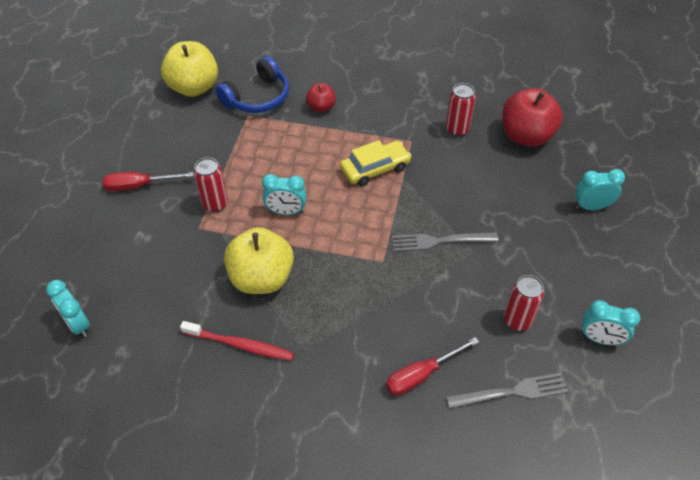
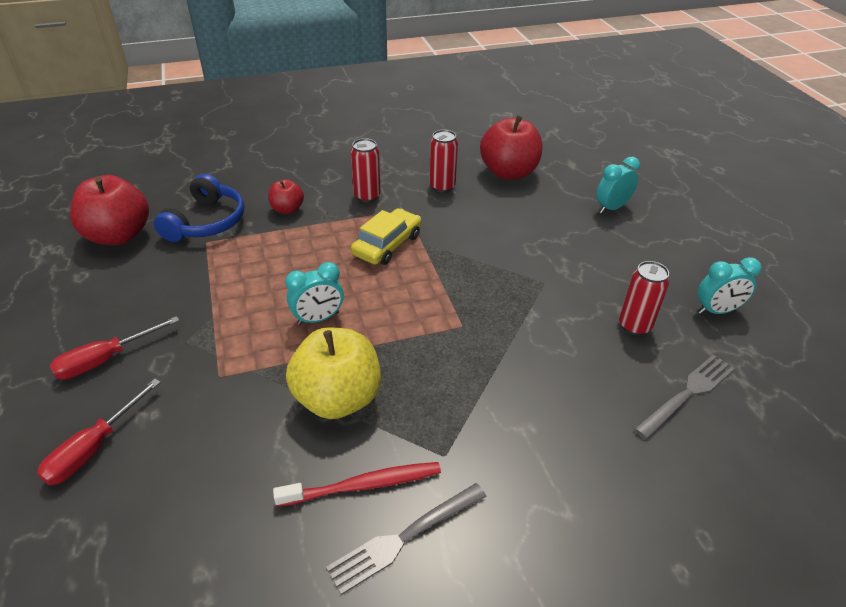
camera: 30 degrees left, 10 degrees down
(78, 324) = (109, 569): turquoise clock -> none
(194, 87) = (119, 235): yellow apple -> red apple
(215, 204) = (224, 342): red can -> red can (367, 196)
(421, 375) = (591, 419): red screwdriver -> red screwdriver (94, 448)
(439, 241) = (503, 285): grey fork -> grey fork (403, 538)

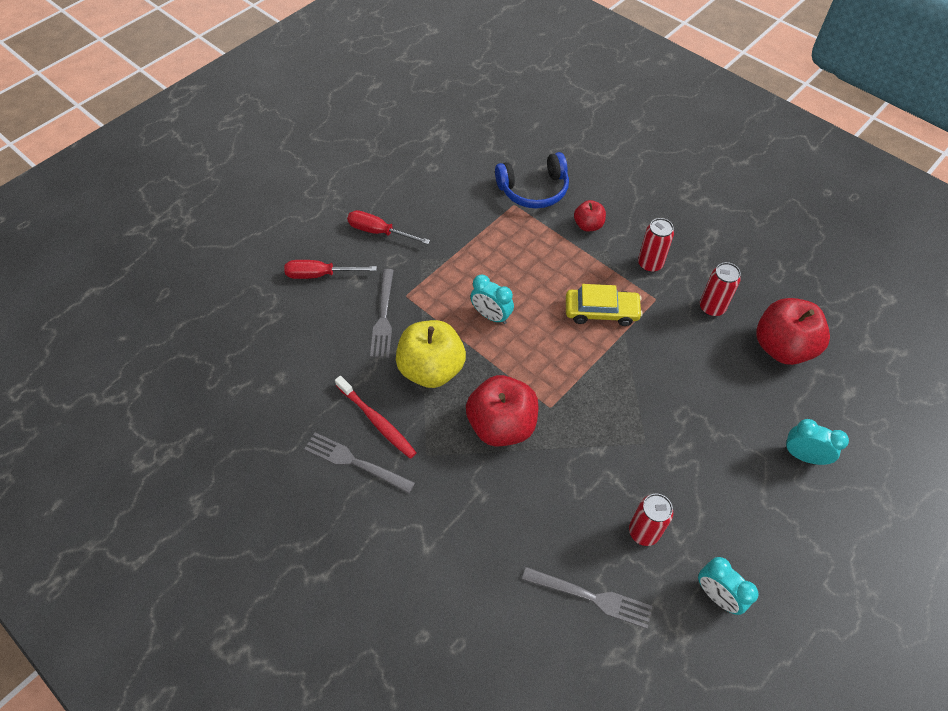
camera: 60 degrees right, 15 degrees up
(119, 235) = (481, 156): red apple -> red apple (501, 425)
(226, 410) = (383, 317): none -> grey fork

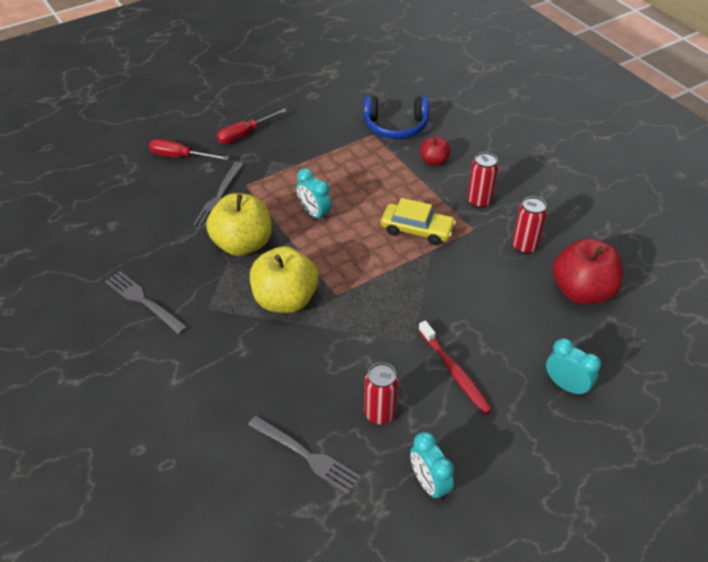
camera: 15 degrees right, 10 degrees down
(377, 421) = (177, 274): red toothbrush -> red toothbrush (455, 372)
(379, 232) = (245, 134): red screwdriver -> red screwdriver turned 75 degrees counterclockwise
(501, 425) = (285, 300): red apple -> yellow apple

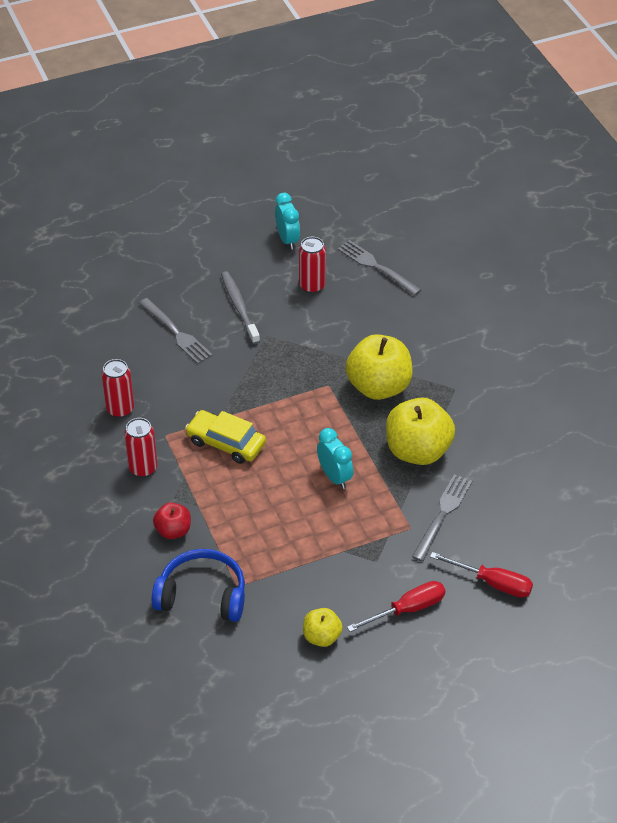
camera: 170 degrees left, 0 degrees up
(143, 301) = (519, 404): grey fork -> grey fork (177, 333)
(304, 113) = (322, 637): none -> yellow apple
(455, 372) = (239, 307): red toothbrush -> grey toothbrush
(566, 386) = (150, 286): turquoise clock -> none
(582, 291) = (89, 358): red apple -> none

